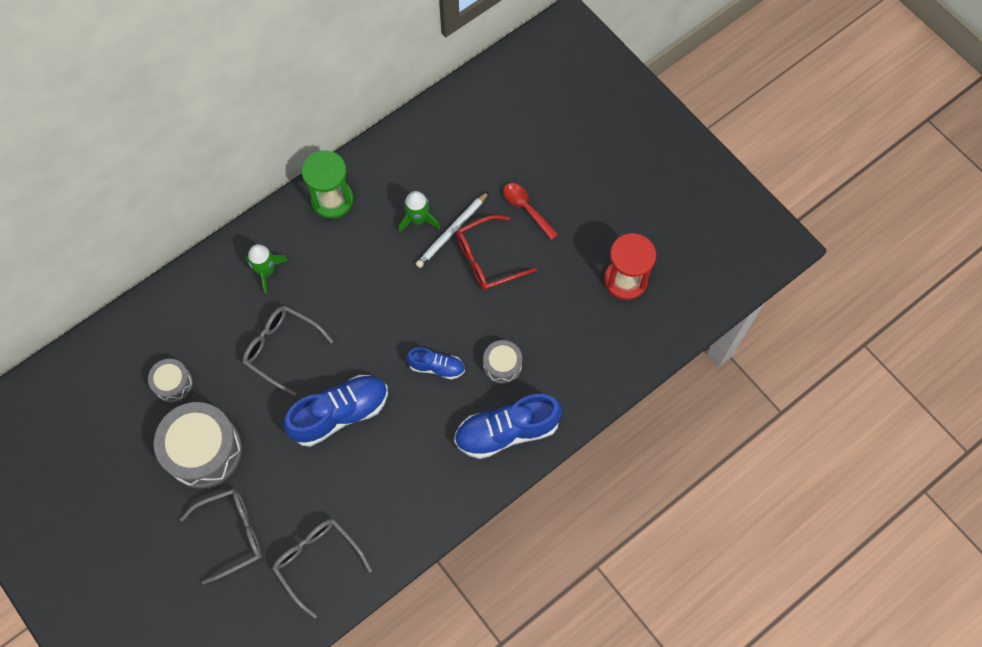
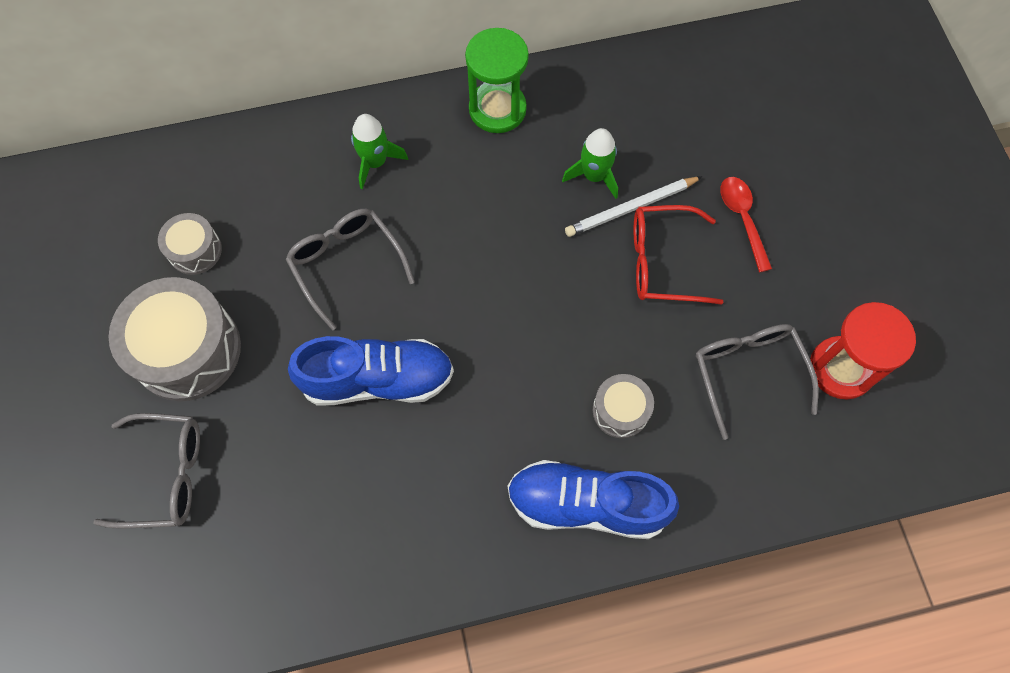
camera: 25 degrees right, 0 degrees up
(317, 561) = (253, 564): grey glasses -> grey glasses (748, 372)
(436, 367) = (531, 374): blue shoe -> none

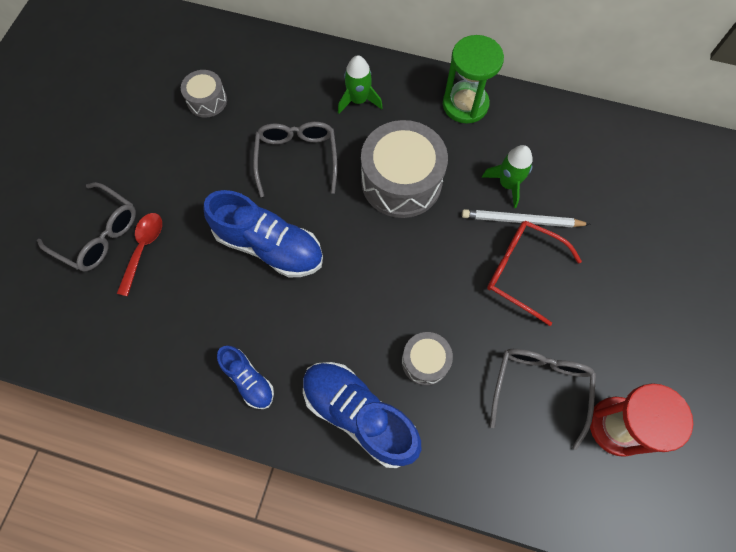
camera: 30 degrees right, 0 degrees up
(187, 350) = (162, 162): grey drum -> grey drum (401, 181)
(447, 536) = (248, 380): none -> blue shoe
(742, 219) = (604, 271): red spoon -> red spoon (143, 249)

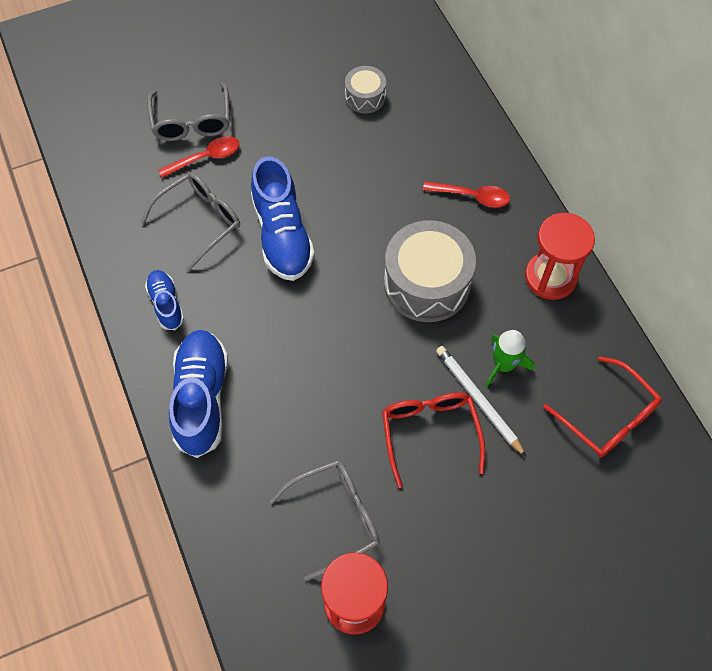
camera: 50 degrees right, 5 degrees down
(248, 380) = (166, 304): blue shoe -> blue shoe turned 150 degrees clockwise
(297, 158) = (375, 195): grey glasses -> grey glasses (200, 221)
(358, 100) = (472, 196): green rocket -> red spoon
(425, 361) = (284, 414): grey drum -> none
(465, 104) = (550, 277): green hourglass -> red hourglass
(596, 154) = (608, 417): none -> red glasses

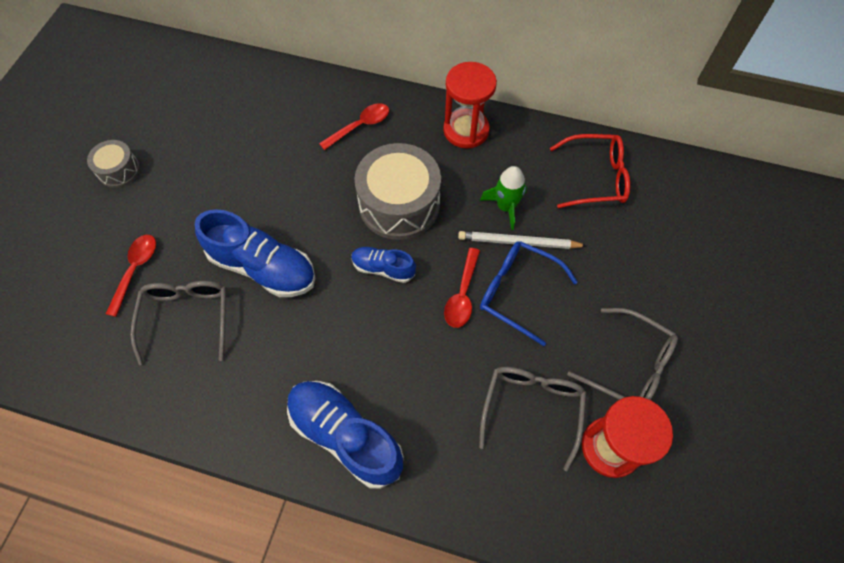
camera: 50 degrees left, 0 degrees up
(166, 304) = (234, 400): blue shoe -> blue shoe (383, 268)
(192, 122) = (92, 256): grey glasses -> grey glasses (630, 366)
(365, 97) = (209, 127): grey drum -> grey drum (119, 170)
(389, 392) = (462, 294): none -> red spoon
(430, 433) = (517, 292): red glasses -> blue glasses

